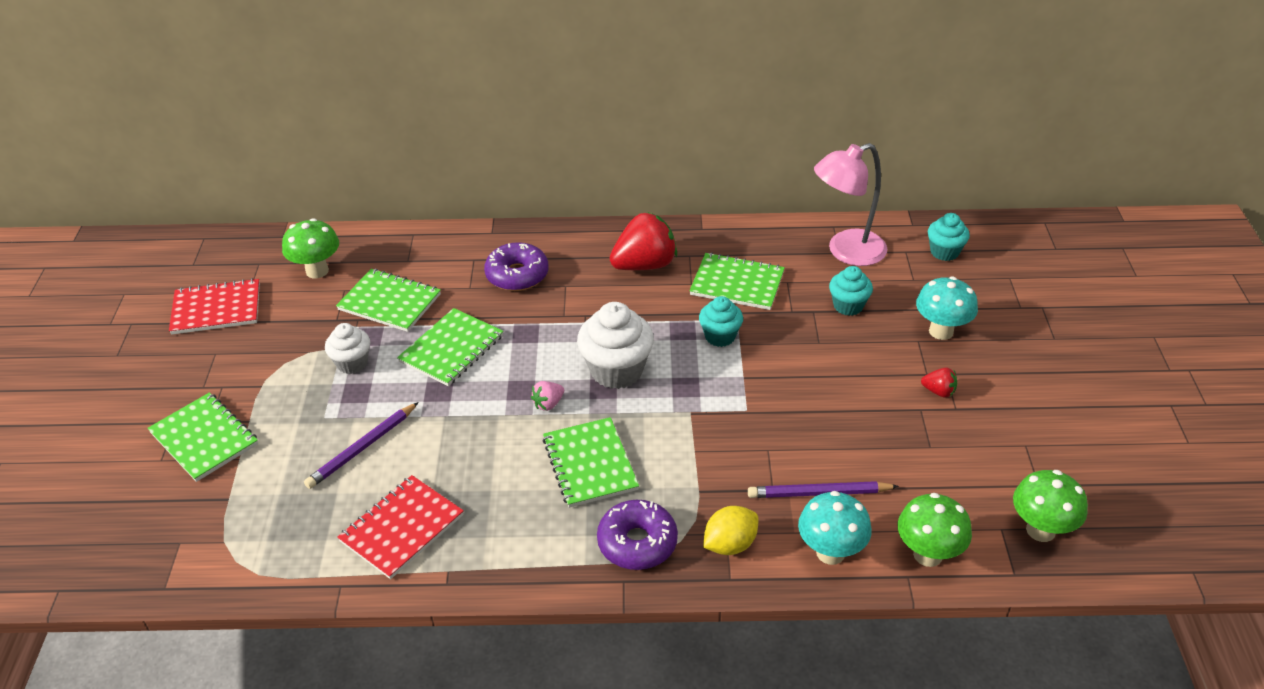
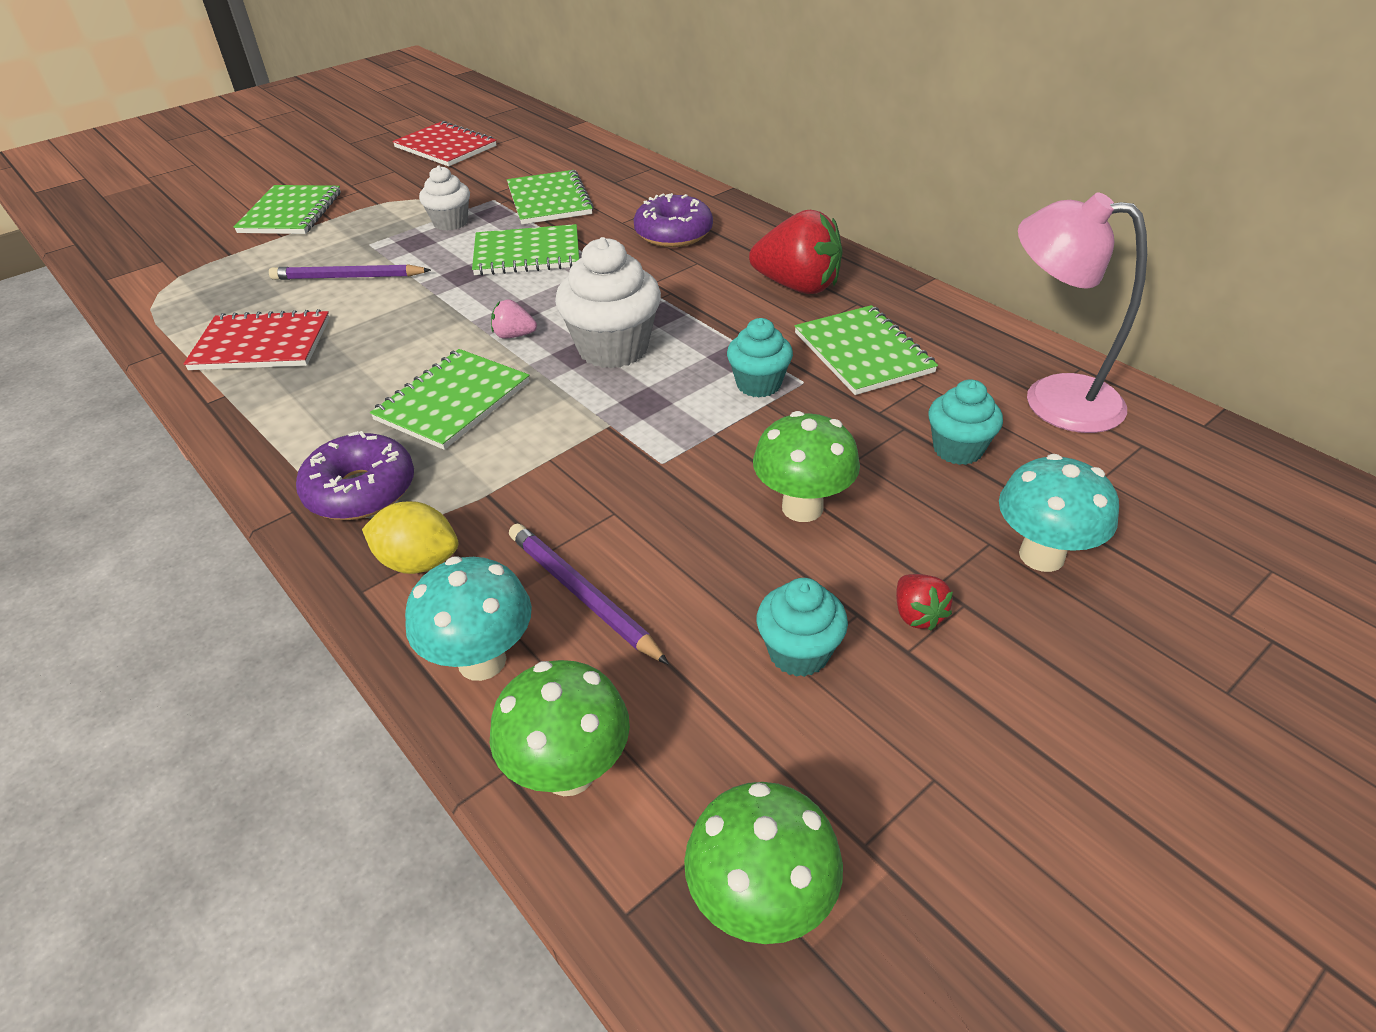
camera: 50 degrees right, 0 degrees up
(317, 271) = (544, 157): green mushroom -> green mushroom (802, 507)
(944, 252) = (1205, 479): turquoise cupcake -> turquoise cupcake (799, 652)

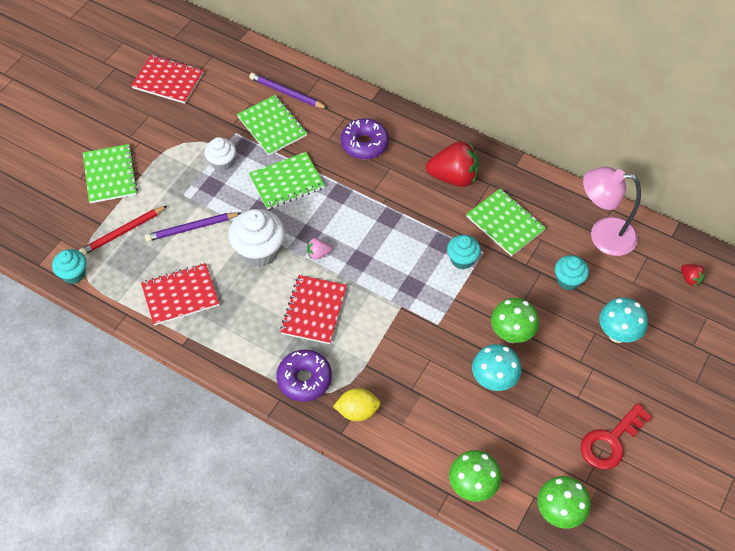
camera: 20 degrees left, 15 degrees up
(250, 266) = (123, 232): none -> red pencil
(453, 401) = (314, 310): green notebook -> red notebook
(482, 661) = (413, 451): turquoise mushroom -> turquoise mushroom (493, 381)
(582, 595) = (438, 407): purple pencil -> purple pencil (287, 93)
(613, 348) = (377, 251): white cupcake -> white cupcake (259, 251)
(799, 652) = (536, 410): turquoise cupcake -> turquoise cupcake (73, 274)
(917, 615) = (576, 379): red strawberry -> red strawberry (690, 279)
(963, 766) = (610, 441): none -> red key

